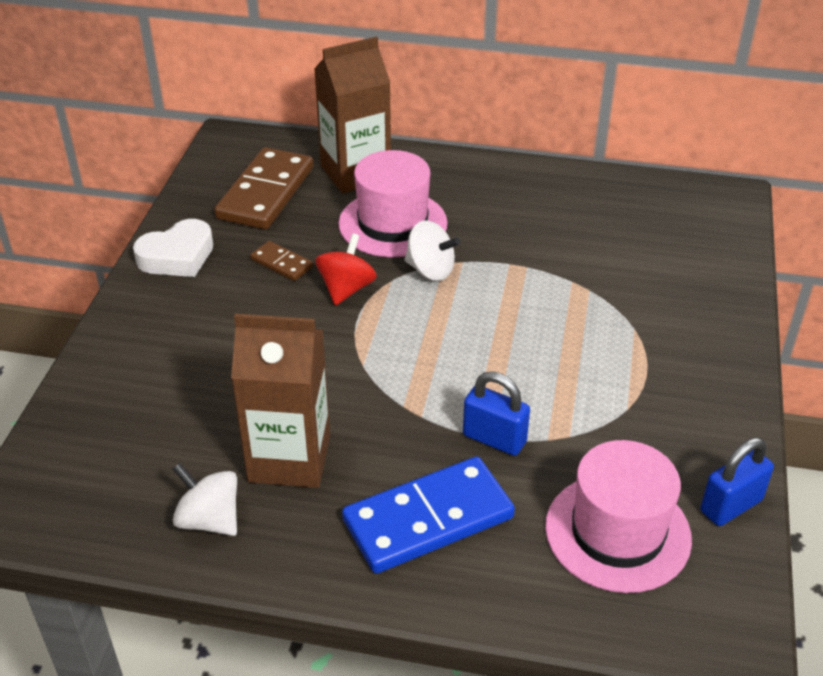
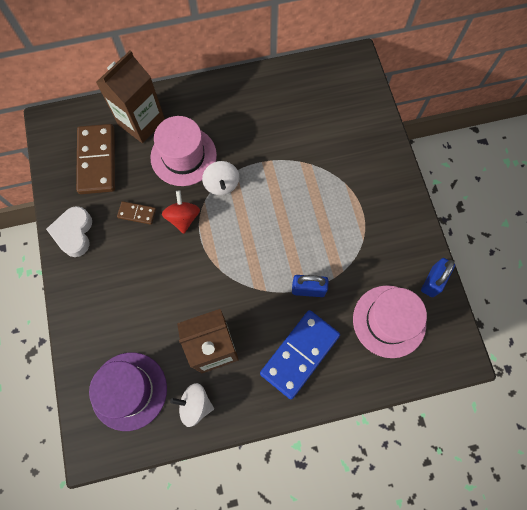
camera: 25 degrees left, 30 degrees up
(120, 462) = (129, 391): none -> purple hat
(177, 256) = (74, 233): white heart -> white heart turned 150 degrees clockwise
(430, 270) = (222, 184): white spinning top -> white spinning top turned 75 degrees clockwise

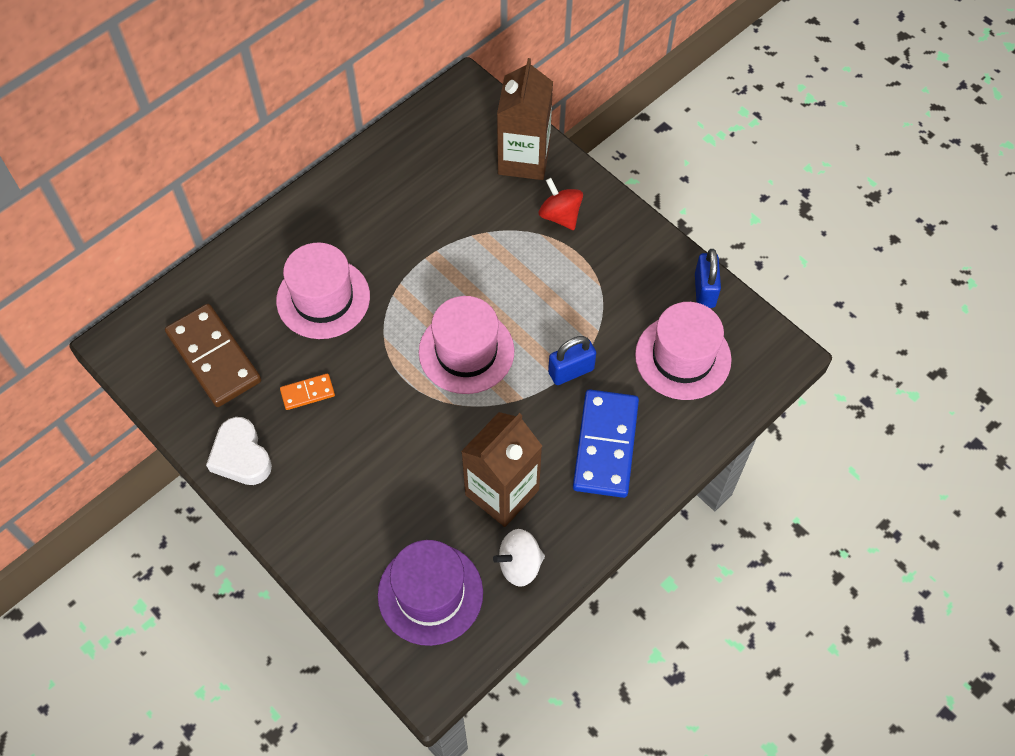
camera: 30 degrees left, 10 degrees down
(137, 213) = (307, 393): brown domino -> orange domino
(141, 122) = (242, 285): brown carton -> brown carton (524, 159)
(183, 218) = (369, 369): red spinning top -> red spinning top (560, 215)
(222, 184) = (392, 307): white spinning top -> none
(249, 239) = (466, 351): none -> pink hat

